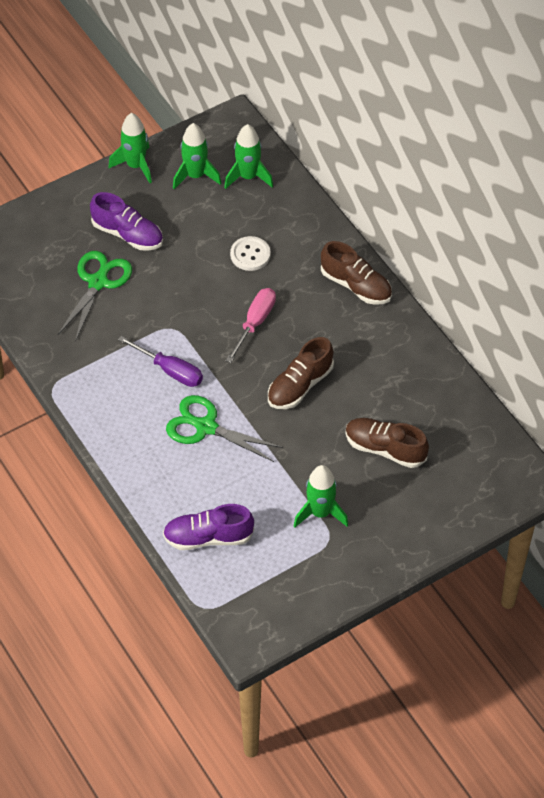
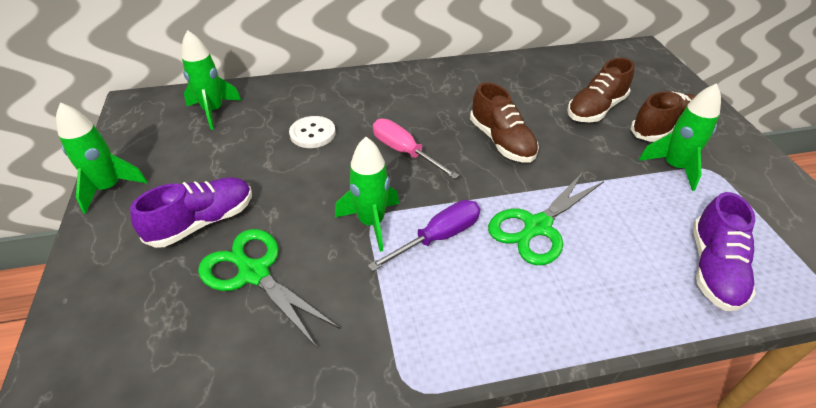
camera: 70 degrees left, 10 degrees down
(195, 176) = (174, 145): green rocket -> green rocket (371, 222)
(356, 285) = (396, 82): brown shoe -> brown shoe (664, 129)

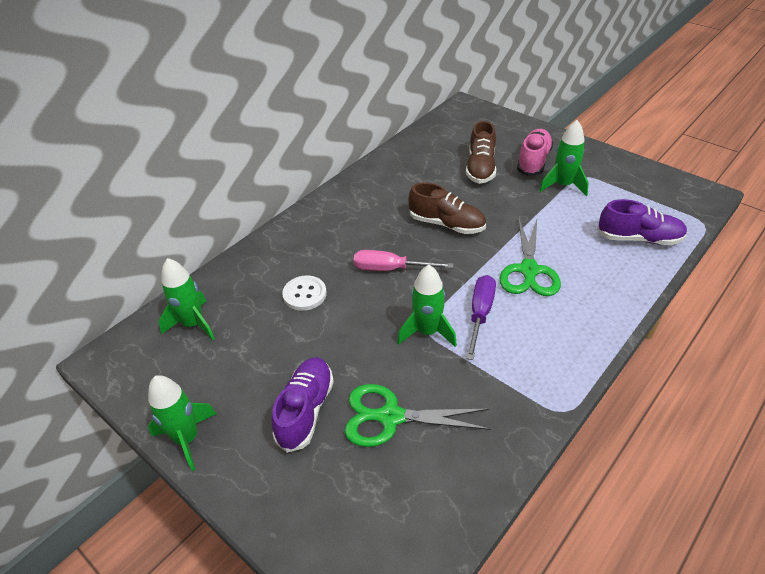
camera: 35 degrees left, 0 degrees up
(664, 129) = (533, 161): brown shoe -> pink shoe
(713, 268) = (639, 238): purple shoe -> purple shoe turned 60 degrees counterclockwise

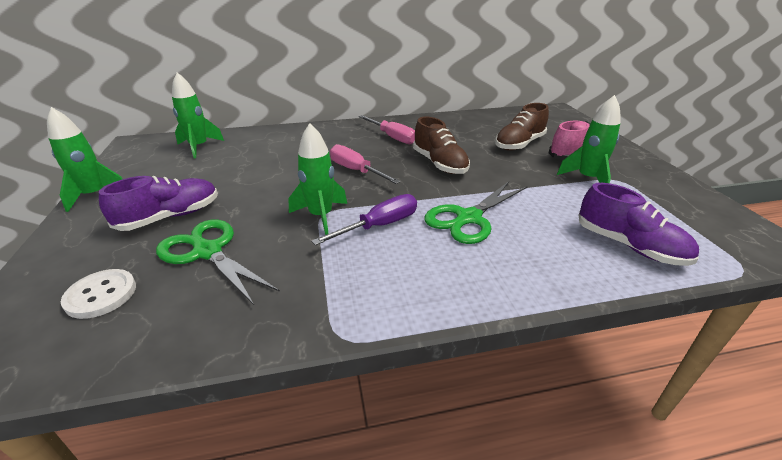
camera: 35 degrees right, 10 degrees down
(304, 294) = (279, 160): white button -> white button (101, 295)
(369, 211) = (392, 137): none -> pink screwdriver

